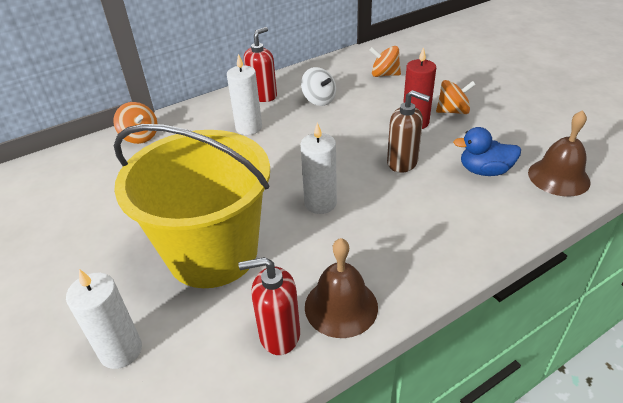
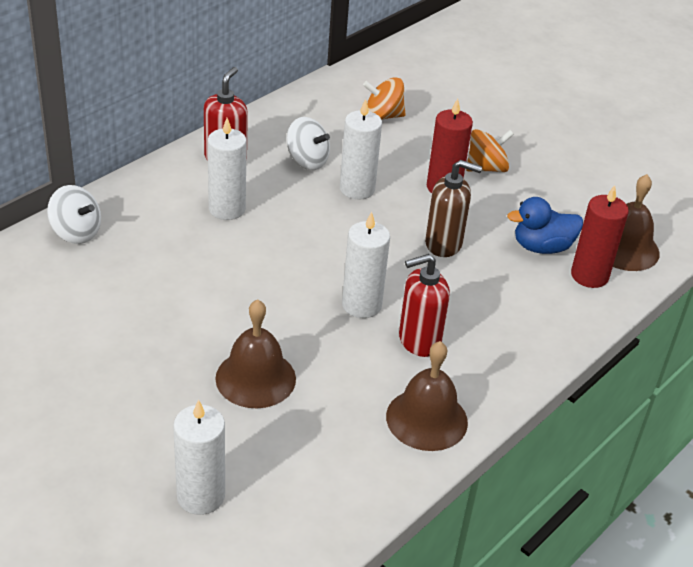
camera: 20 degrees left, 0 degrees up
(140, 136) = (76, 233): orange spinning top -> white spinning top
(213, 253) = (255, 378): yellow bucket -> brown bell
(279, 334) = (370, 456): red soap dispenser -> red soap dispenser (419, 340)
(348, 120) = (357, 189): none -> white candle
(522, 197) = (589, 275): none -> red candle

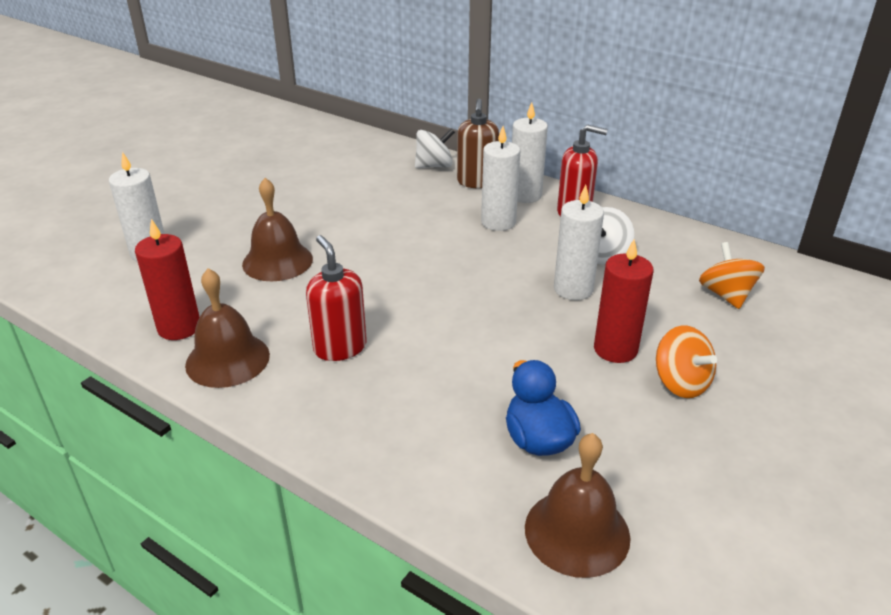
camera: 85 degrees right, 5 degrees down
(76, 233) = (434, 166): white spinning top -> white spinning top turned 135 degrees counterclockwise
(361, 305) = (385, 307): white candle -> white candle (525, 195)
(444, 244) = (506, 355): brown soap dispenser -> brown soap dispenser (477, 182)
(589, 275) = (497, 489): red candle -> red candle (179, 327)

